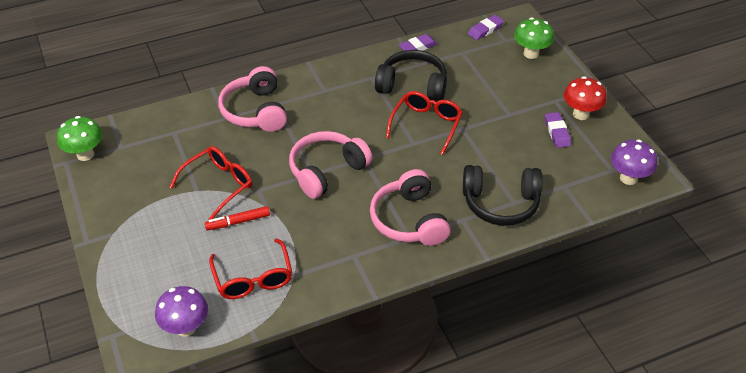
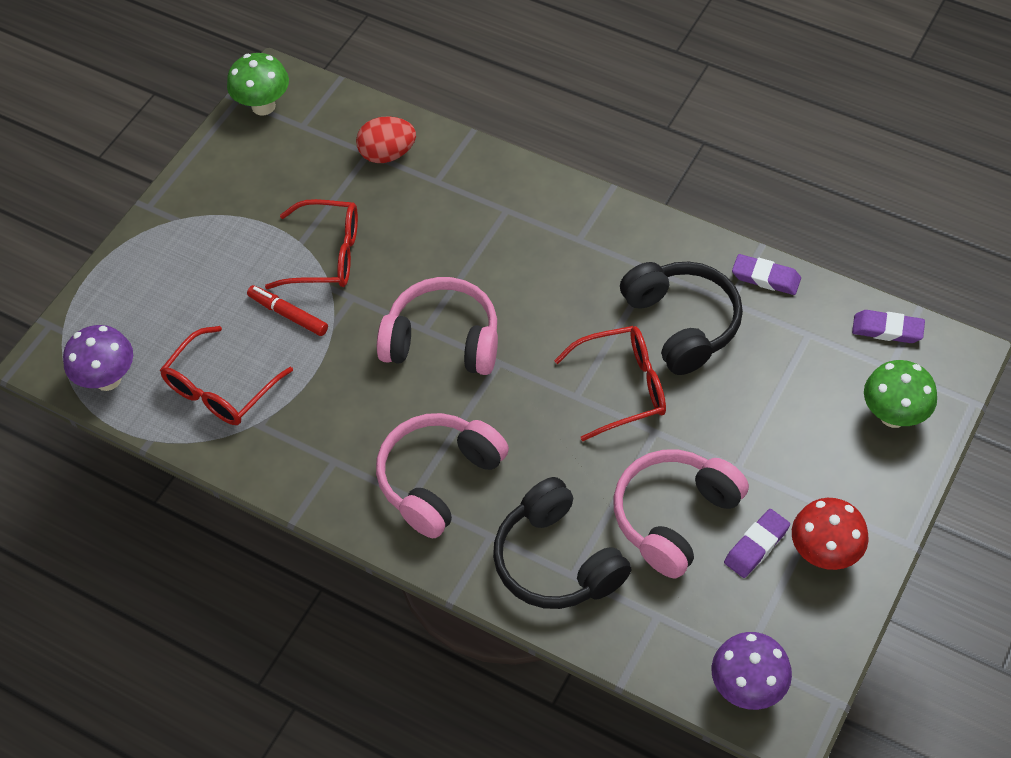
camera: 55 degrees right, 10 degrees up
(184, 125) = (387, 154): none -> red egg
(255, 111) = (475, 200): pink headphones -> pink headphones (674, 517)

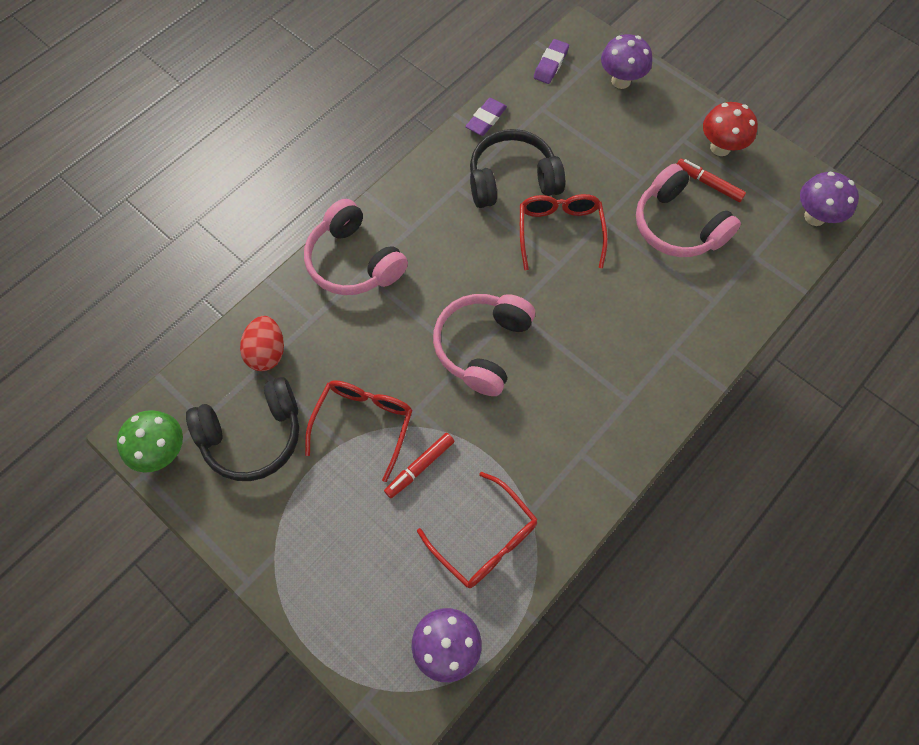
camera: 80 degrees left, 10 degrees up
(439, 479) = (615, 376): pink headphones -> pink headphones (354, 261)
(557, 560) = (701, 308): black headphones -> black headphones (253, 435)
(756, 546) = (708, 184): purple eraser -> red marker
(893, 415) = (621, 81): green mushroom -> purple mushroom

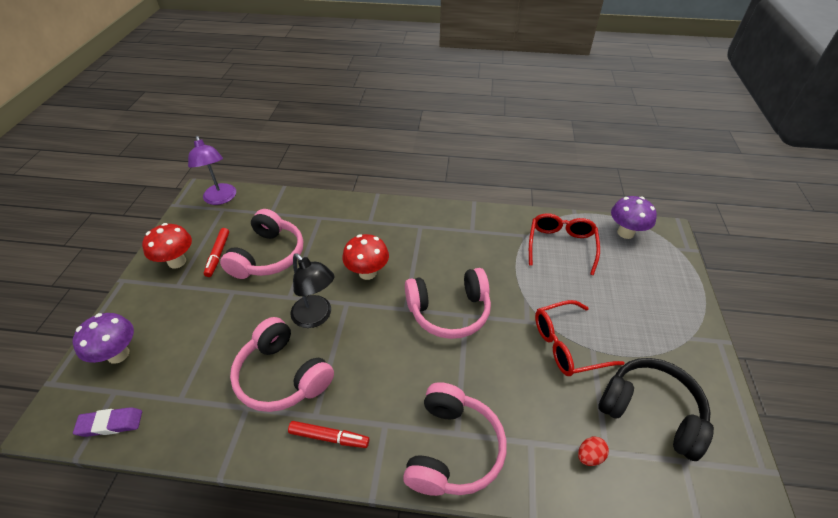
camera: 125 degrees left, 20 degrees down
(163, 451) = (735, 471): green mushroom -> none
(267, 352) = (589, 456): red egg -> red egg, size x0.58
(420, 467) = (558, 297): red marker -> red marker (329, 437)
(486, 119) = (216, 440): purple eraser -> none
(512, 180) = (282, 376): black headphones -> pink headphones
(559, 231) = (316, 317): red glasses -> black lamp
(588, 303) = (367, 273): none -> red mushroom
(814, 217) = (221, 199): purple mushroom -> purple lamp

